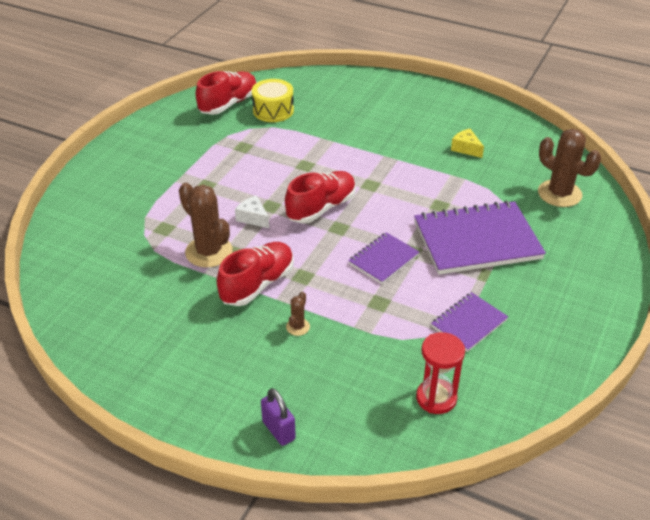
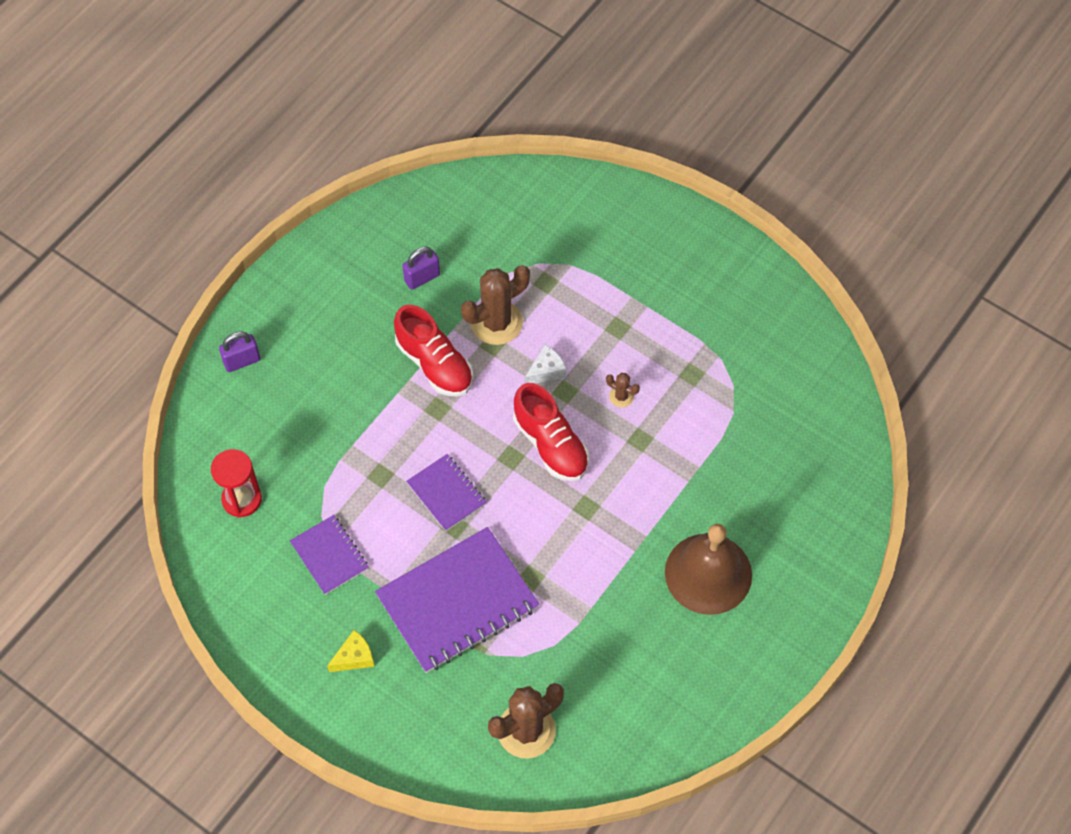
camera: 100 degrees right, 20 degrees up
(164, 306) = (422, 278): none -> purple padlock
(228, 104) = (795, 366): red shoe -> none
(273, 110) = (772, 418): yellow drum -> none
(298, 327) = (364, 393): brown cactus -> brown cactus (621, 396)
(402, 127) = (708, 573): none -> brown bell
(466, 148) = (645, 642): yellow cheese -> yellow cheese (354, 657)
(477, 240) = (457, 602): purple notebook -> purple notebook turned 60 degrees clockwise

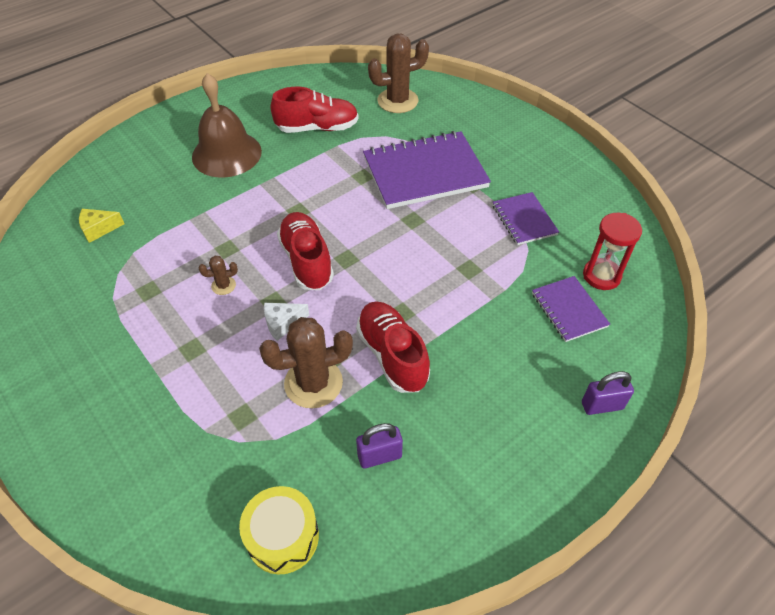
camera: 165 degrees left, 10 degrees down
(354, 657) = (512, 156): yellow cheese -> yellow cheese (99, 229)
(446, 493) = (412, 243): purple notebook -> purple notebook (569, 310)
(477, 208) = (283, 537): none -> yellow drum
(615, 648) = (317, 128): none -> red shoe
(621, 396) = (223, 285): brown cactus -> brown cactus turned 60 degrees counterclockwise

